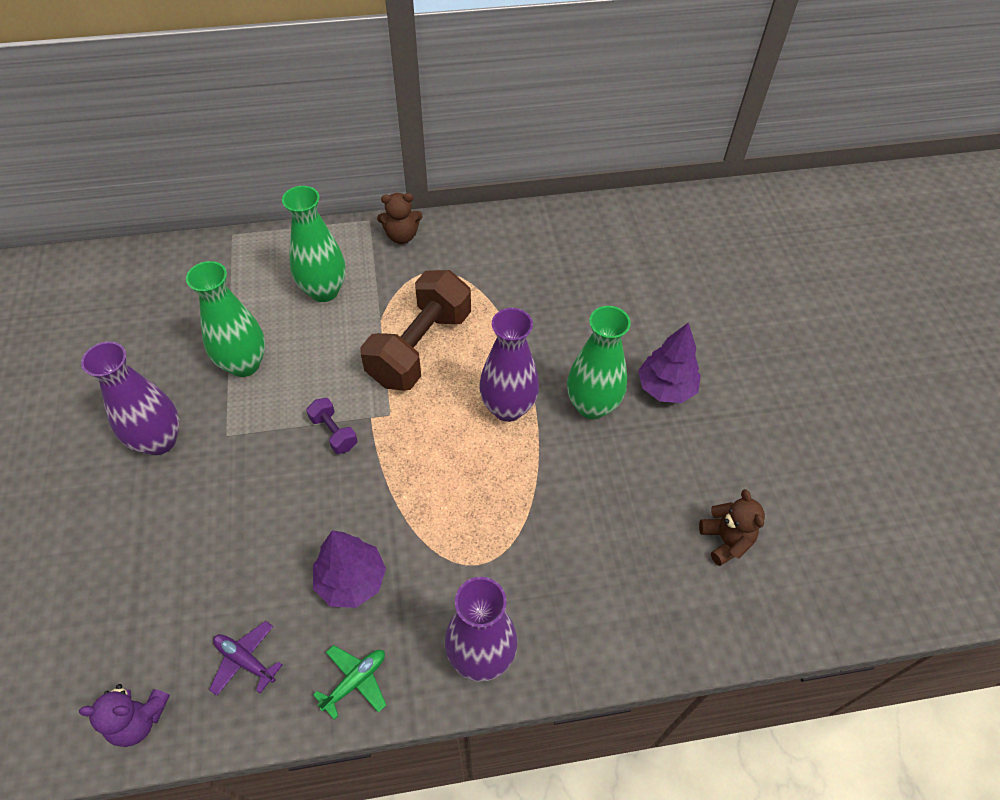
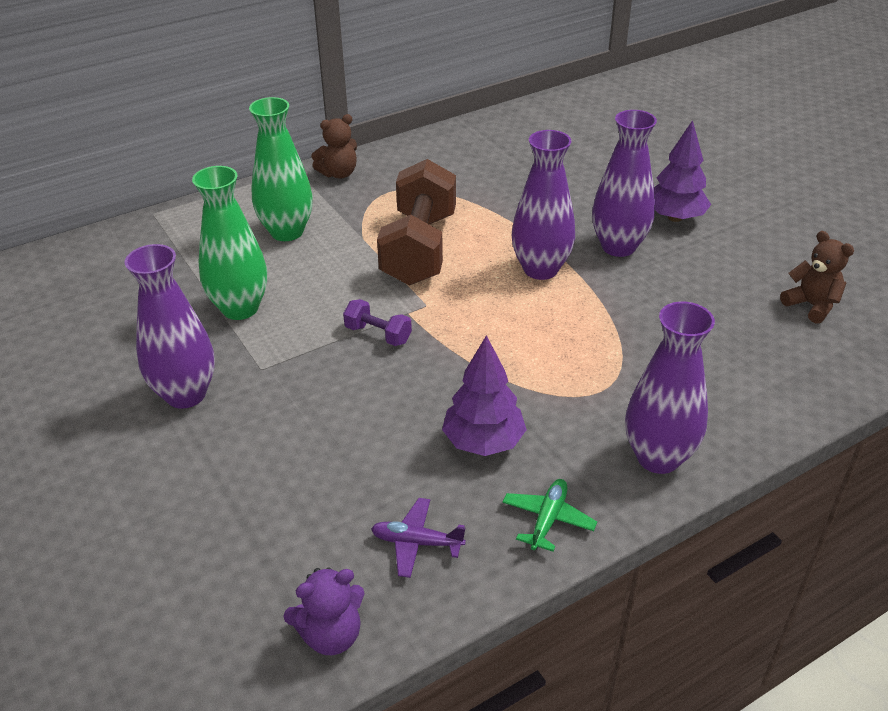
camera: 20 degrees left, 15 degrees down
(592, 406) = (618, 247): green vase -> purple vase

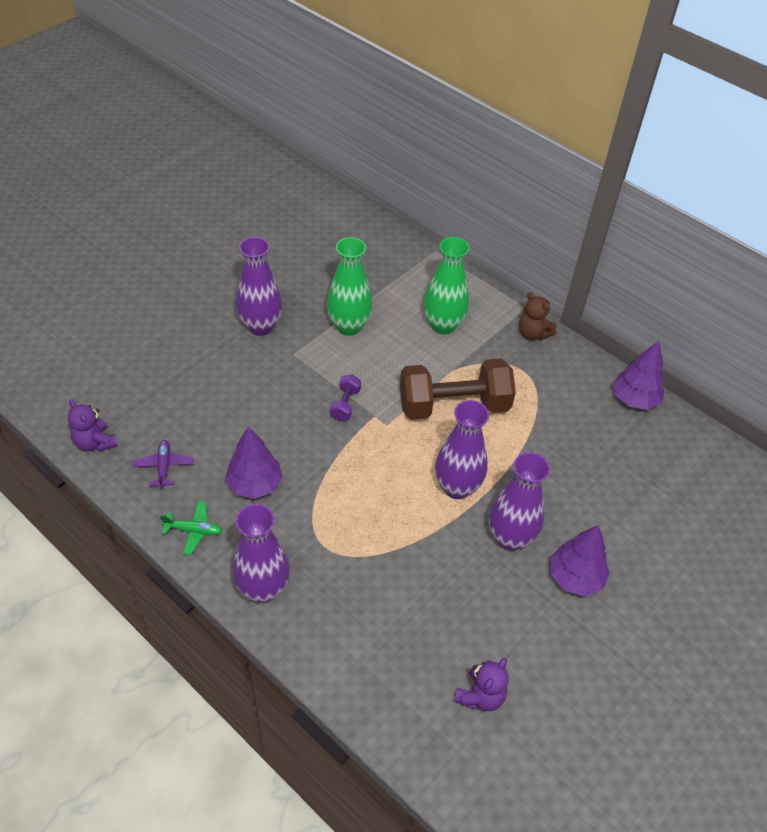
camera: 70 degrees right, 10 degrees up
(462, 135) = (634, 399): none -> purple tree
(811, 305) = (480, 696): brown teddy bear -> purple teddy bear

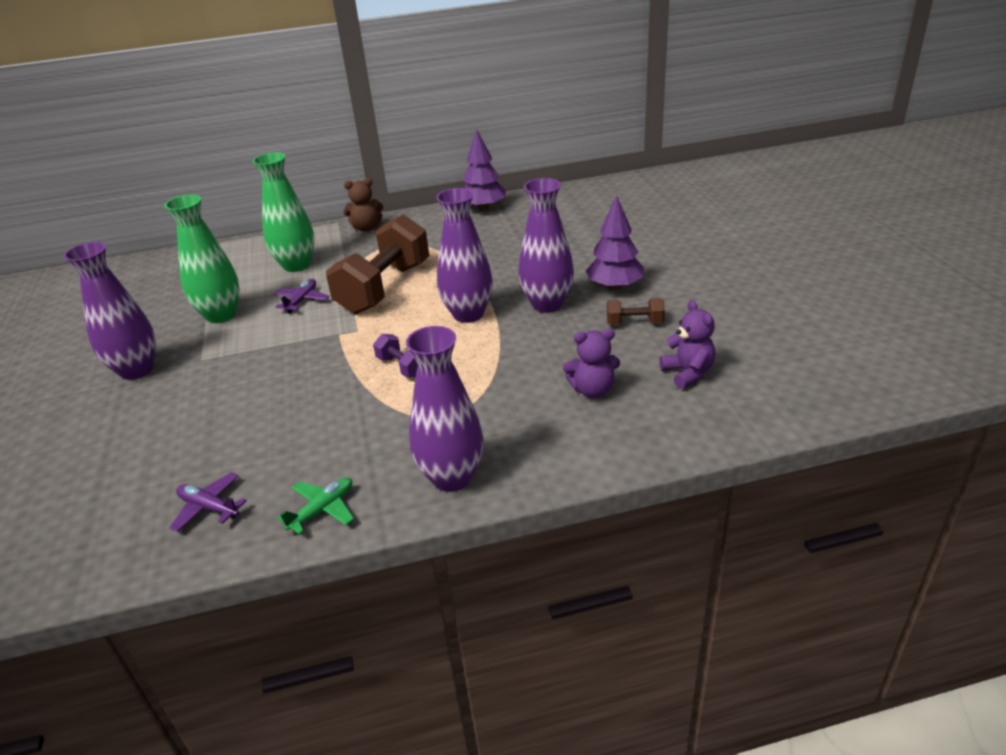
camera: 50 degrees left, 15 degrees down
(95, 443) = (94, 563): purple teddy bear -> purple teddy bear (592, 390)
(255, 484) = (319, 440): purple tree -> none
(345, 404) = (304, 347): purple dumbbell -> purple dumbbell (401, 367)
(399, 363) = (302, 300): none -> purple plane
(528, 620) = (634, 323): none -> brown dumbbell

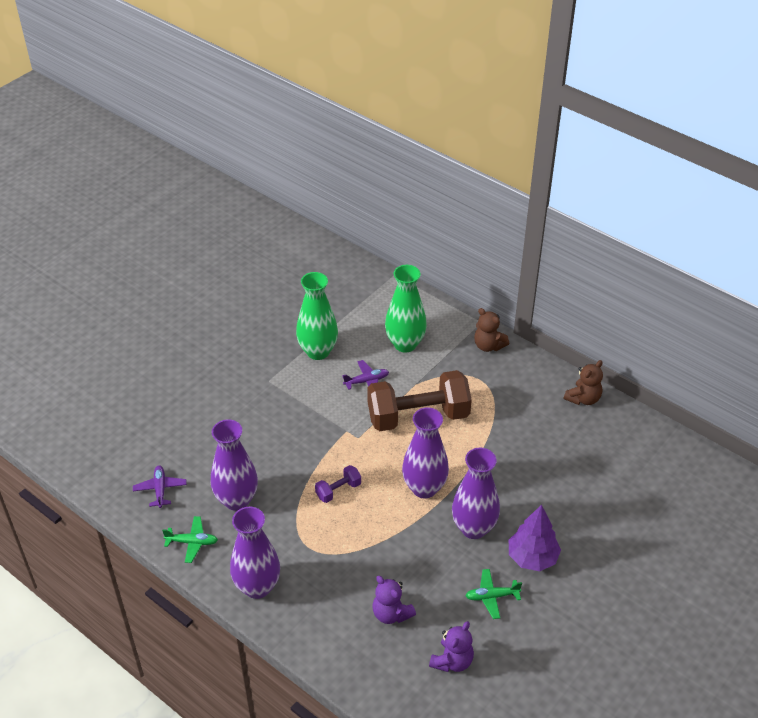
camera: 50 degrees right, 10 degrees up
(136, 370) = (236, 358): purple vase -> purple vase (237, 500)
(401, 367) = (338, 490): purple dumbbell -> purple dumbbell turned 45 degrees clockwise
(483, 208) = (583, 398): purple tree -> brown teddy bear
(634, 323) = (491, 596): brown dumbbell -> green plane

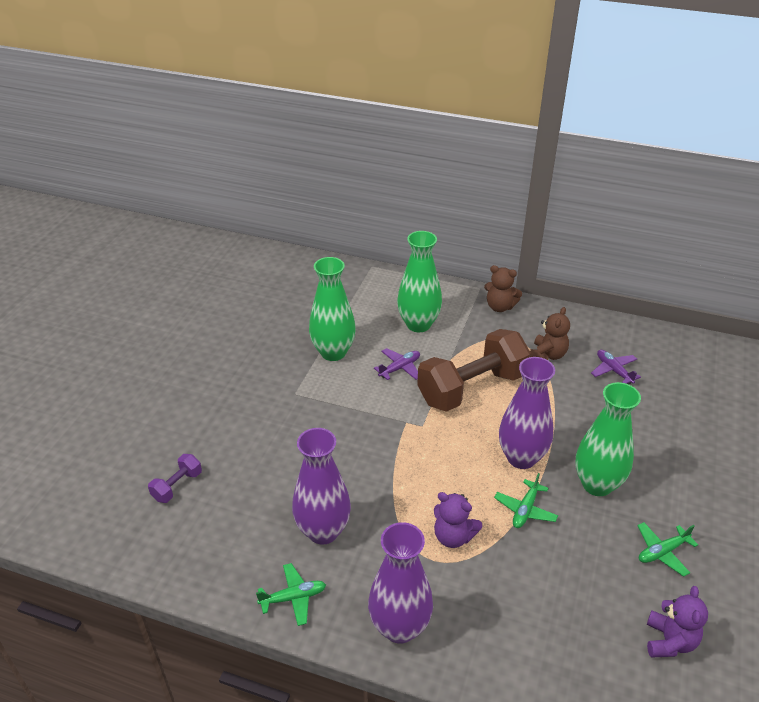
camera: 20 degrees left, 5 degrees down
(160, 489) = (224, 546): purple plane -> purple plane (613, 370)
(338, 490) = (432, 486): purple dumbbell -> purple dumbbell (177, 486)
(391, 613) = (570, 608): purple teddy bear -> purple teddy bear (453, 536)
(402, 531) = (525, 510): none -> green plane
(473, 528) = (597, 484): purple vase -> green vase
(532, 558) = (674, 497): purple tree -> none
(583, 398) = (617, 331): brown teddy bear -> brown teddy bear (547, 355)

